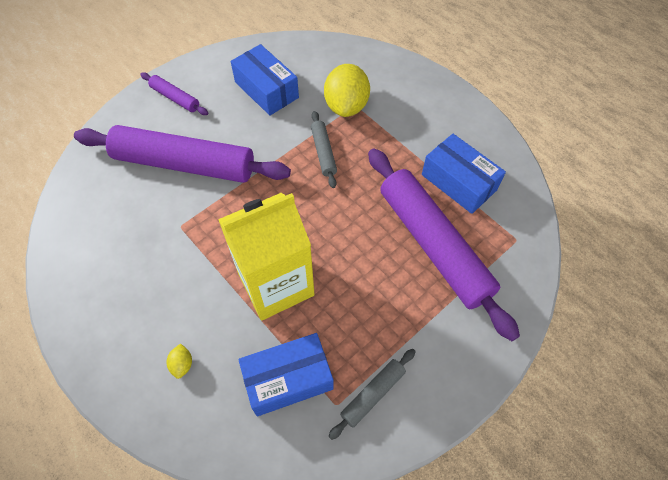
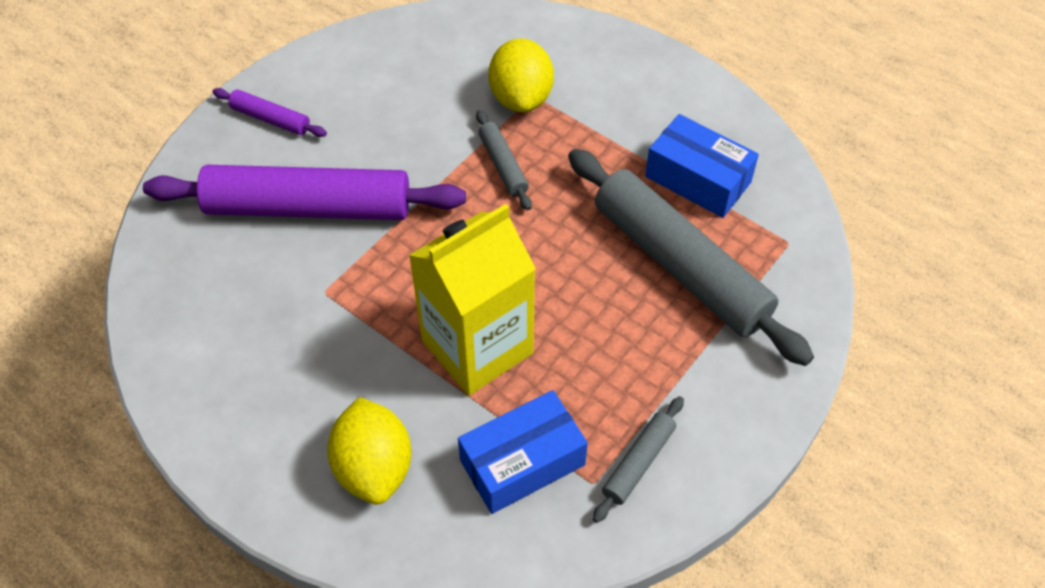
camera: 10 degrees left, 5 degrees down
(182, 364) = (374, 467): yellow lemon -> yellow lemon, size x2.41
(266, 90) = (401, 90): blue box -> none
(434, 245) = (680, 265): purple rolling pin -> grey rolling pin

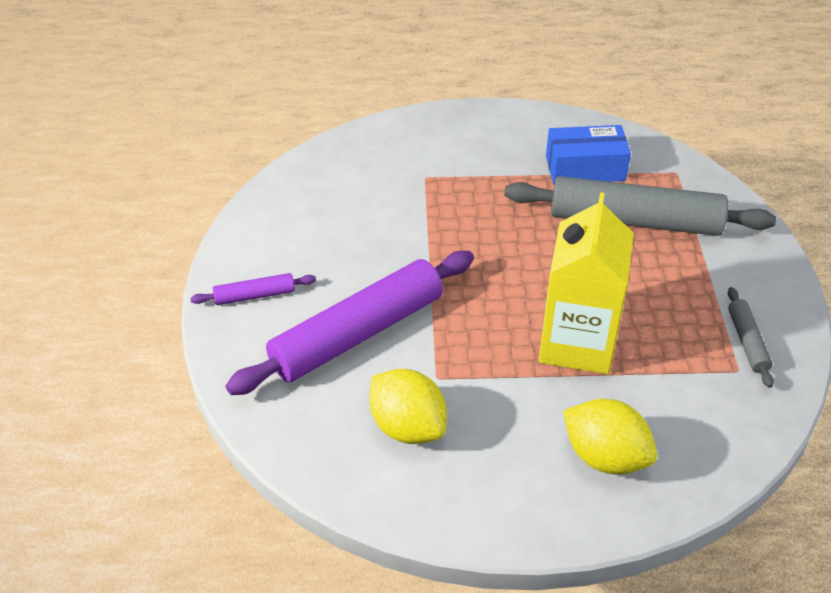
camera: 40 degrees left, 10 degrees down
(503, 165) = (457, 229): grey rolling pin -> none
(521, 98) = (418, 183): yellow lemon -> yellow lemon (407, 427)
(522, 462) = (686, 388): blue box -> none

